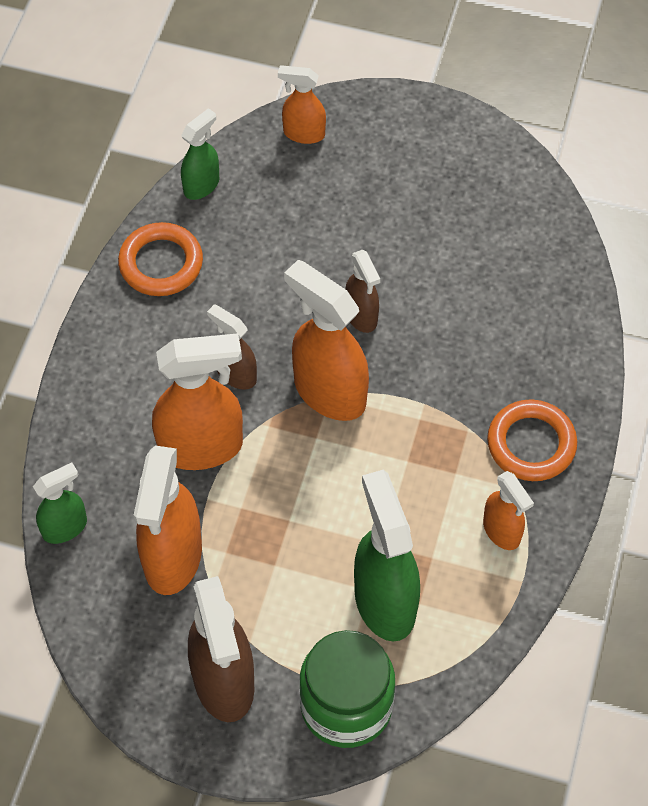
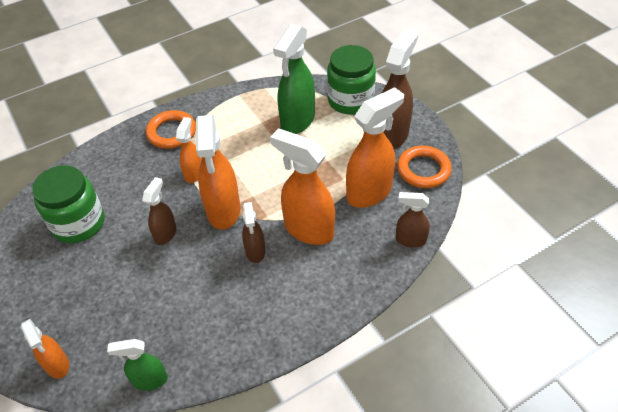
camera: 135 degrees left, 10 degrees down
(65, 527) = (410, 240): green spray bottle -> brown spray bottle
(161, 263) = (226, 346): orange ring -> orange ring (423, 170)
(474, 252) = (78, 223): none -> green jar
(502, 531) = (224, 113): orange spray bottle -> orange spray bottle (194, 173)

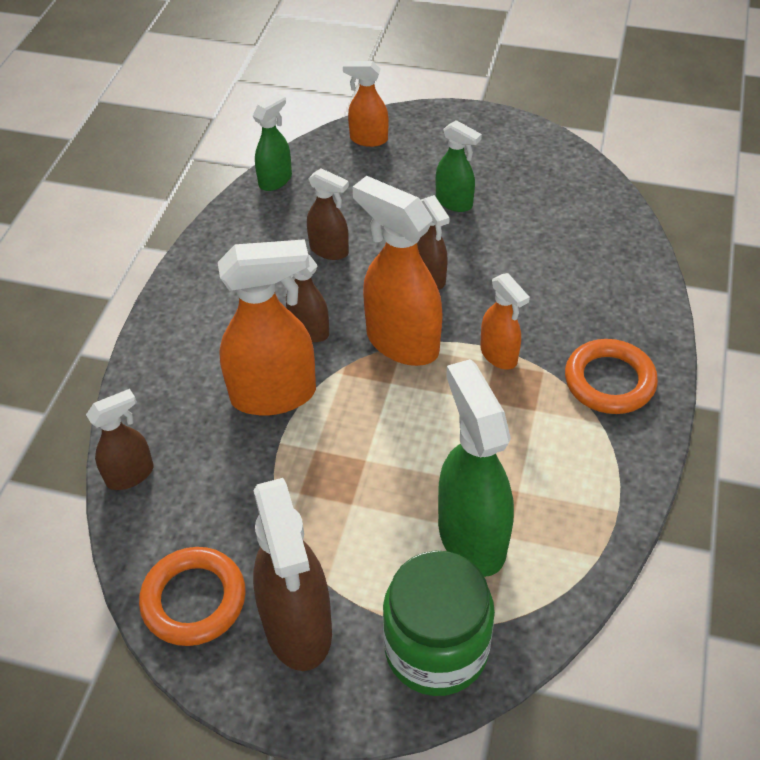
camera: 135 degrees right, 0 degrees up
(78, 223) = (533, 223): green jar -> none
(90, 269) = (454, 202): none -> green spray bottle
(188, 293) = (329, 250): none -> brown spray bottle
(369, 192) = (243, 500): orange spray bottle -> none

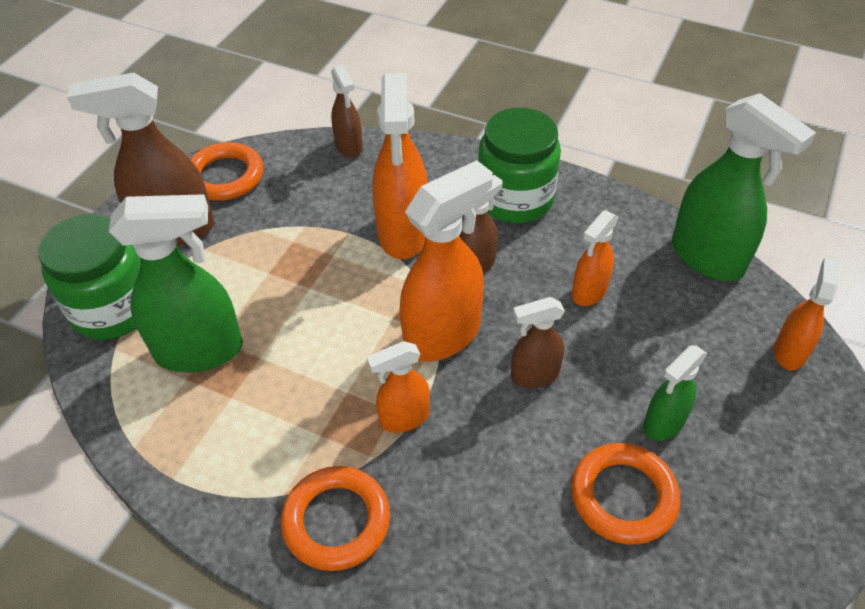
camera: 100 degrees right, 0 degrees up
(212, 311) = (515, 199): none -> green jar
(275, 180) = (707, 258): green spray bottle -> green spray bottle, size x1.81
(329, 250) = (589, 292): brown spray bottle -> orange spray bottle
(524, 221) = (623, 496): none -> orange ring

